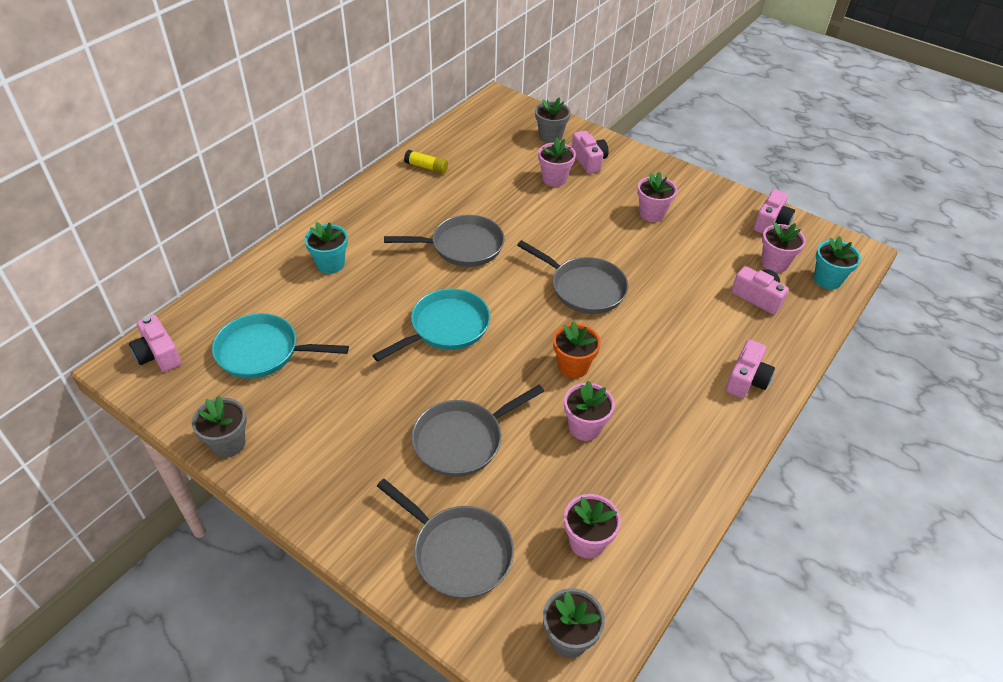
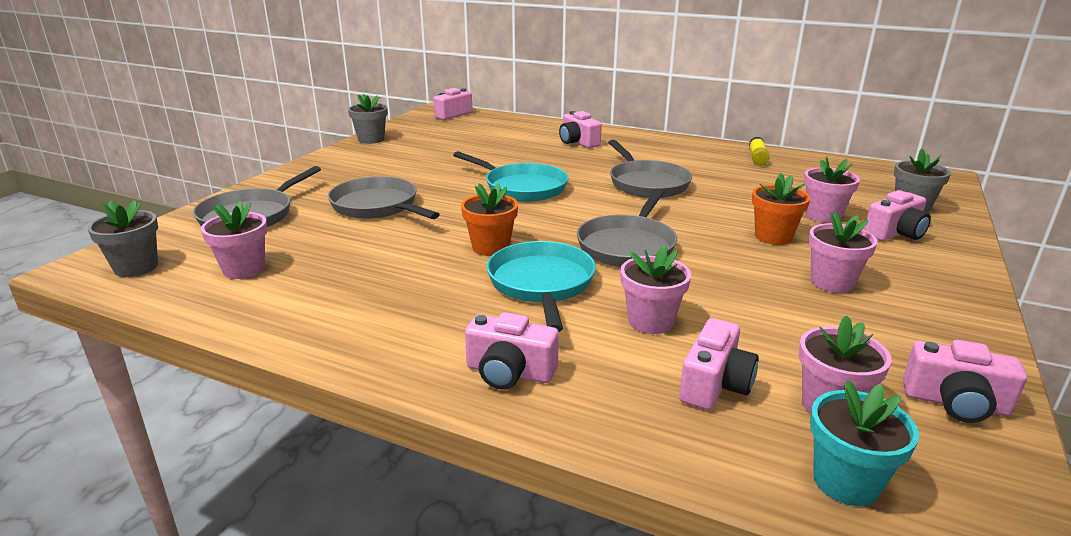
camera: 80 degrees right, 20 degrees down
(263, 352) = (464, 137): turquoise pan -> turquoise pan (541, 284)
(330, 264) = (578, 142): turquoise flower pot -> pink camera
(583, 214) = (773, 237): none -> orange flower pot
(585, 427) = (399, 259): pink flower pot -> pink flower pot (650, 321)

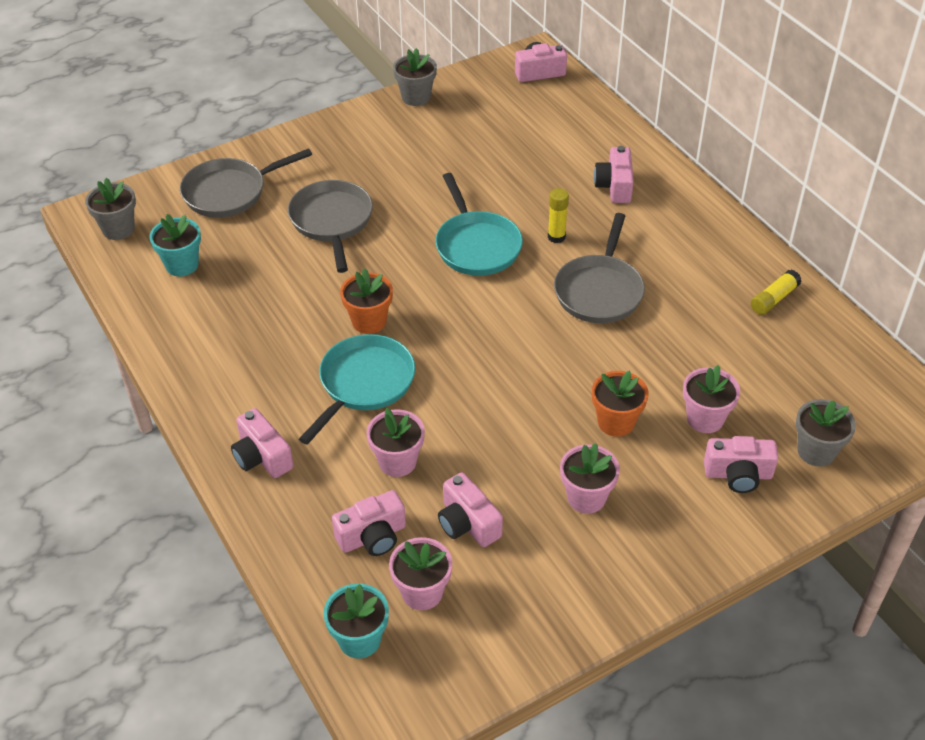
camera: 35 degrees right, 20 degrees up
(244, 269) = (182, 265): pink flower pot -> turquoise flower pot
(575, 170) = (556, 237): none -> yellow glue stick
(628, 245) = (478, 372): grey pan -> none
(955, 403) = (505, 638): pink camera -> pink camera (467, 523)

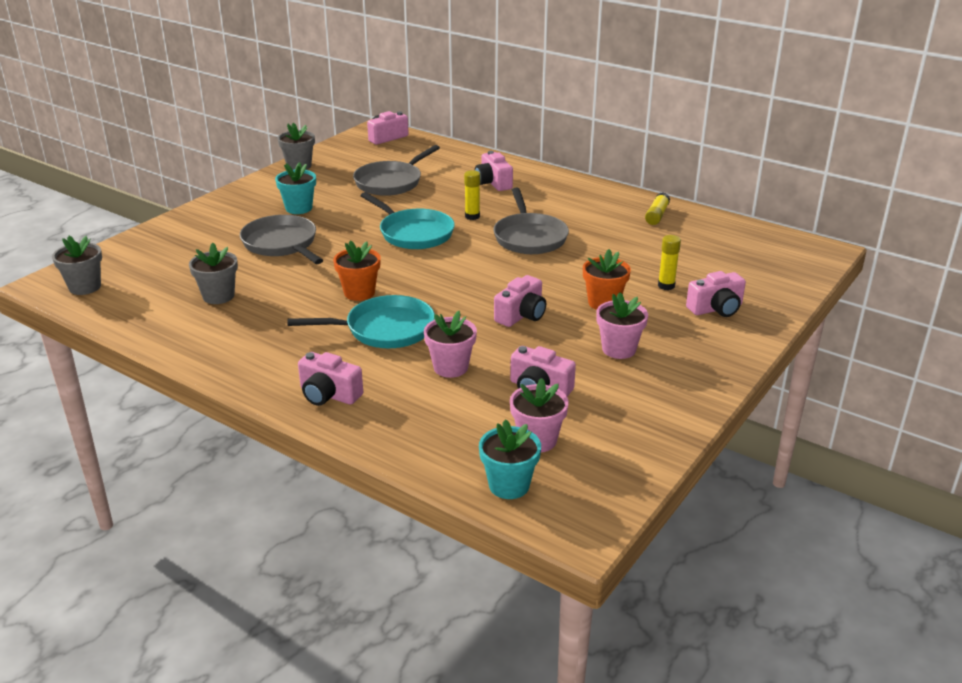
camera: 25 degrees left, 15 degrees down
(182, 265) = (163, 296): turquoise flower pot -> turquoise flower pot (299, 208)
(230, 192) = (177, 245): grey pan -> grey pan (391, 182)
(363, 384) = (384, 329): turquoise pan -> turquoise pan turned 75 degrees clockwise
(372, 536) = (467, 418): pink camera -> pink camera (521, 315)
(705, 419) = (666, 286): pink flower pot -> yellow glue stick
(816, 451) = (757, 284): grey flower pot -> grey flower pot (218, 296)

